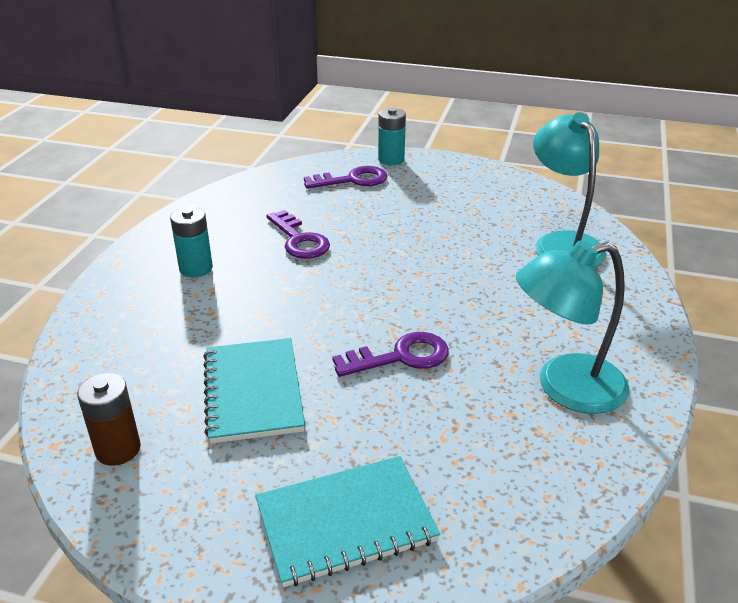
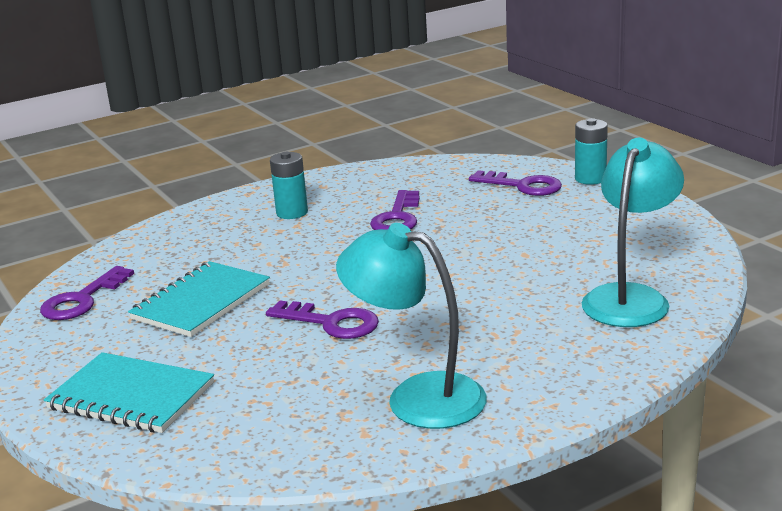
camera: 45 degrees right, 10 degrees down
(118, 449) = (82, 299): brown battery -> purple key

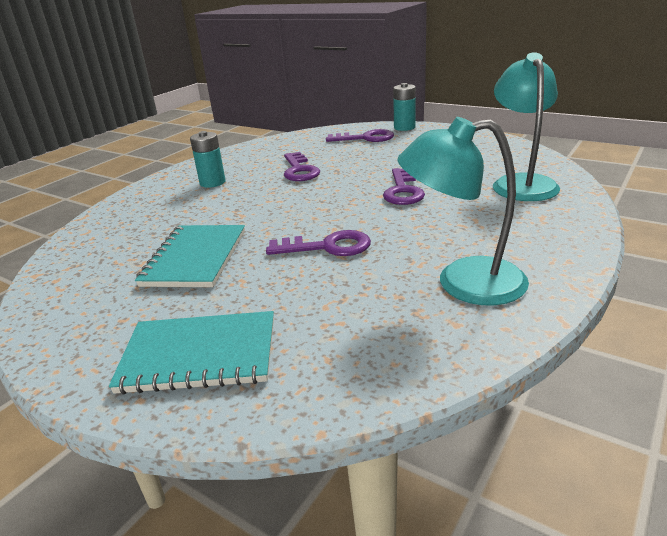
camera: 25 degrees left, 5 degrees up
(82, 299) = (73, 282): purple key -> purple key (403, 191)

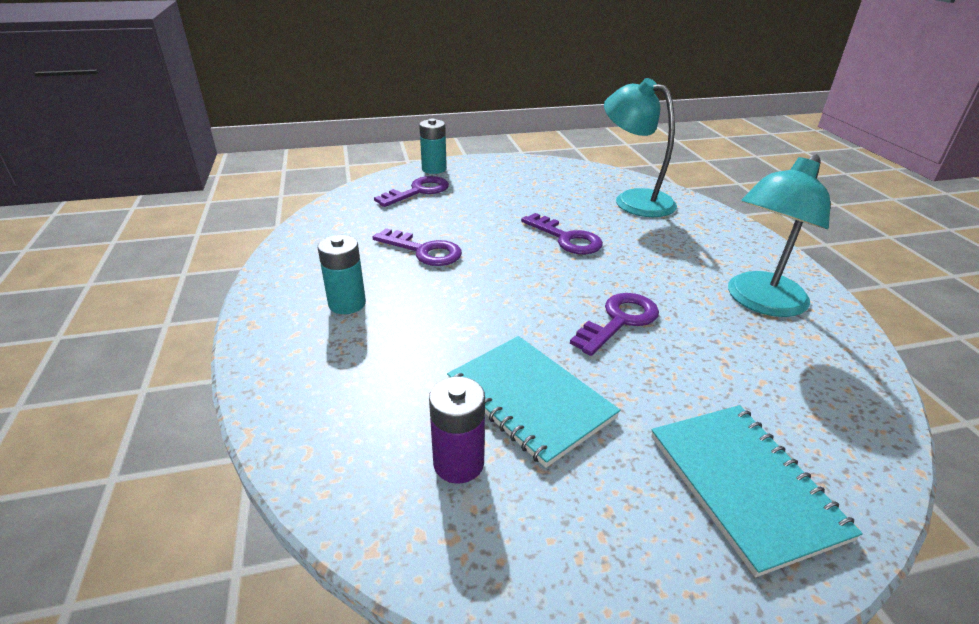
camera: 50 degrees left, 5 degrees up
(116, 265) = (458, 463): none -> purple battery
(199, 355) = (744, 485): turquoise notebook -> turquoise notebook turned 60 degrees counterclockwise

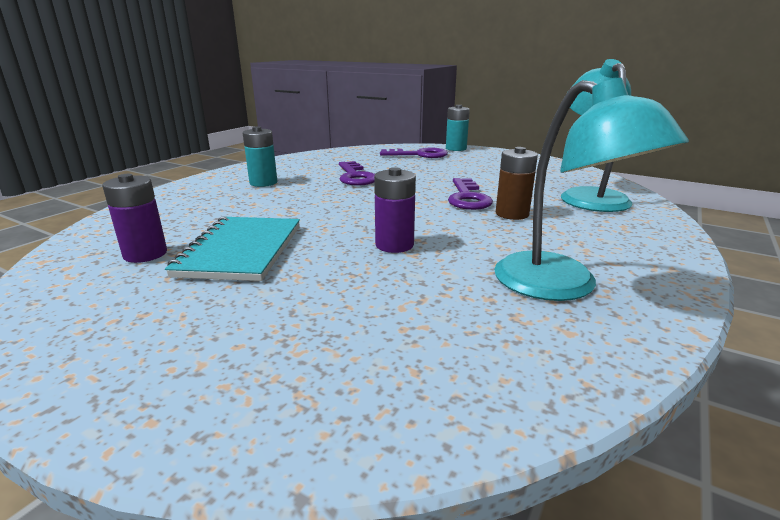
camera: 45 degrees right, 10 degrees down
(619, 321) = (394, 245): purple key -> purple battery
(625, 244) = (512, 214): none -> brown battery
(744, 485) = (241, 361): turquoise notebook -> none
(759, 302) = (561, 286): turquoise lamp -> turquoise lamp turned 120 degrees counterclockwise

